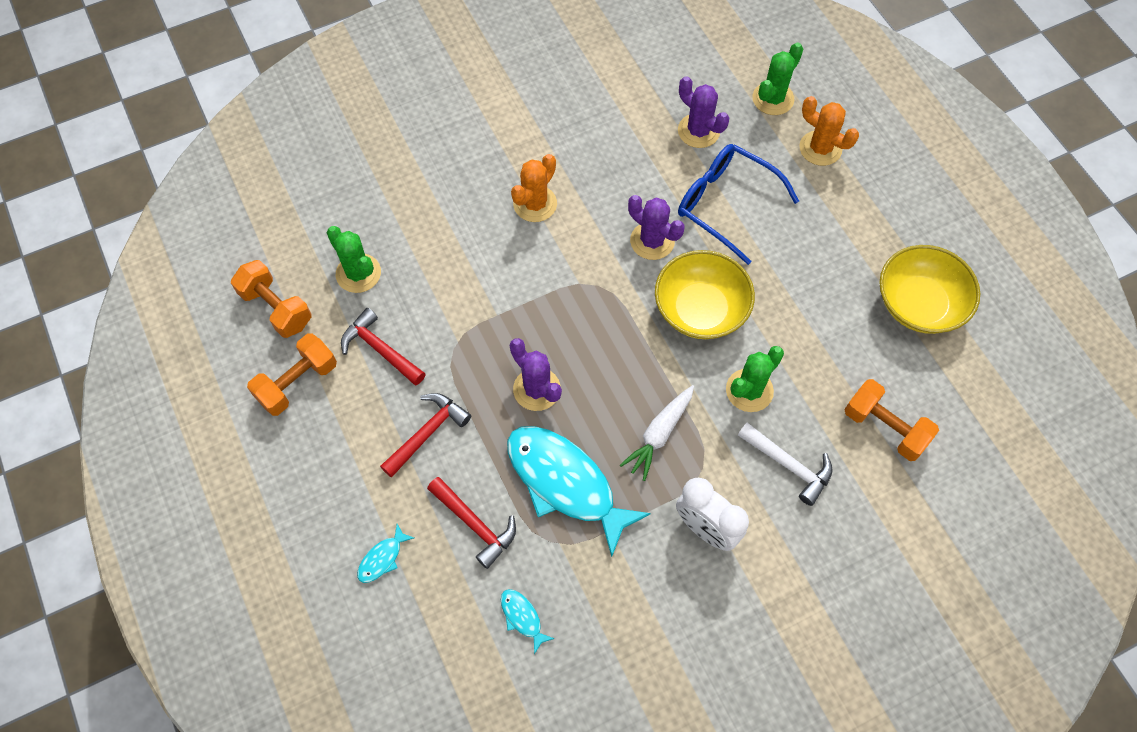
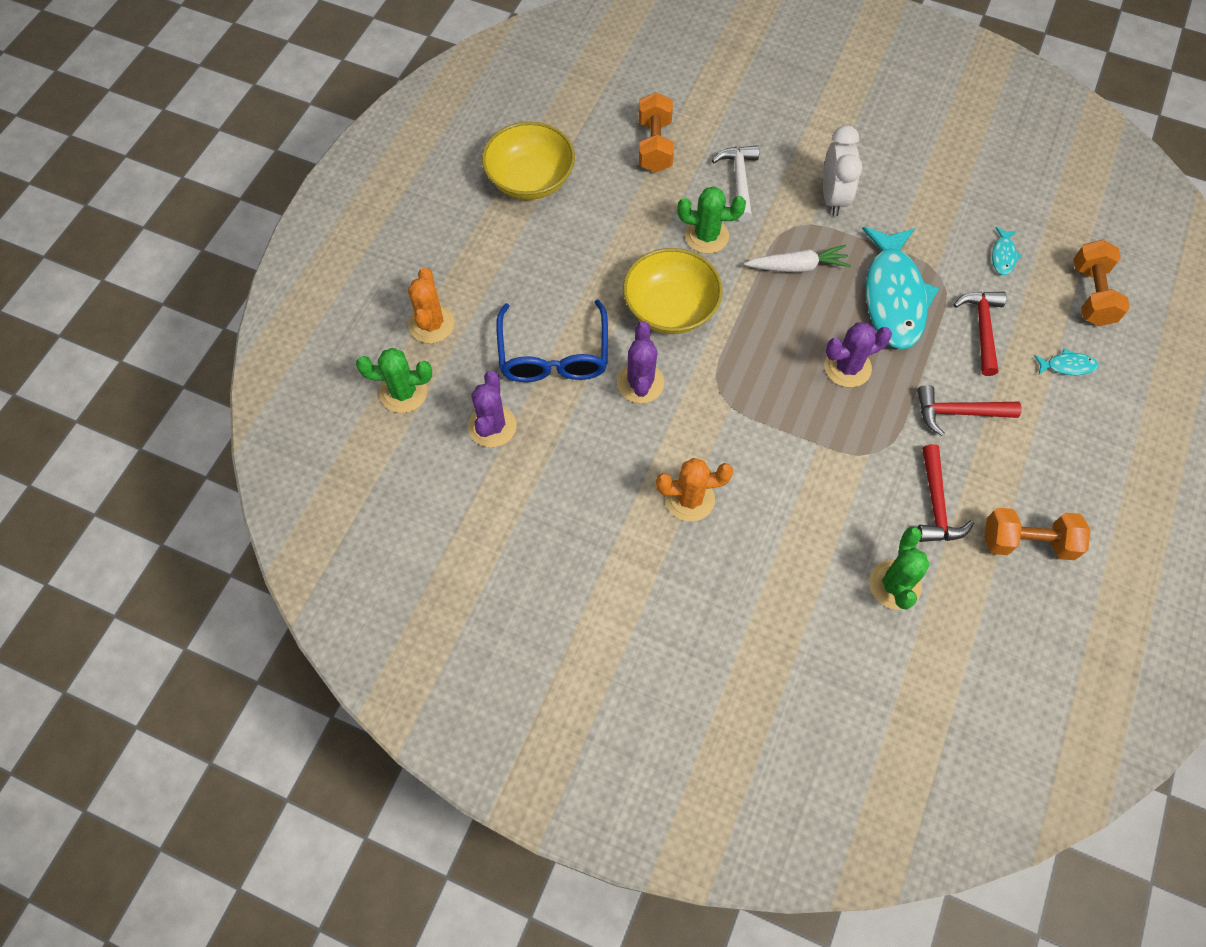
camera: 130 degrees left, 0 degrees up
(276, 308) = (993, 623): orange dumbbell -> orange dumbbell (1091, 295)
(537, 389) = (847, 367): purple cactus -> purple cactus turned 60 degrees clockwise

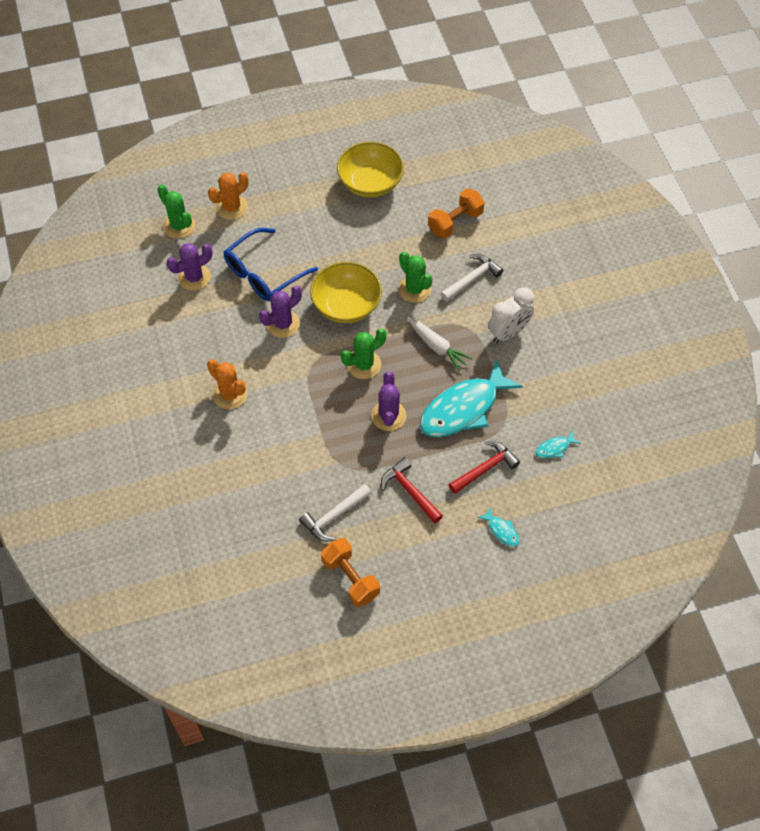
camera: 50 degrees right, 5 degrees down
(847, 367) = (388, 416): purple cactus -> purple cactus turned 60 degrees clockwise
(894, 585) = (262, 526): green cactus -> green cactus (364, 365)
(936, 504) = (334, 516): red hammer -> white hammer
(1091, 295) = (572, 514): orange dumbbell -> none

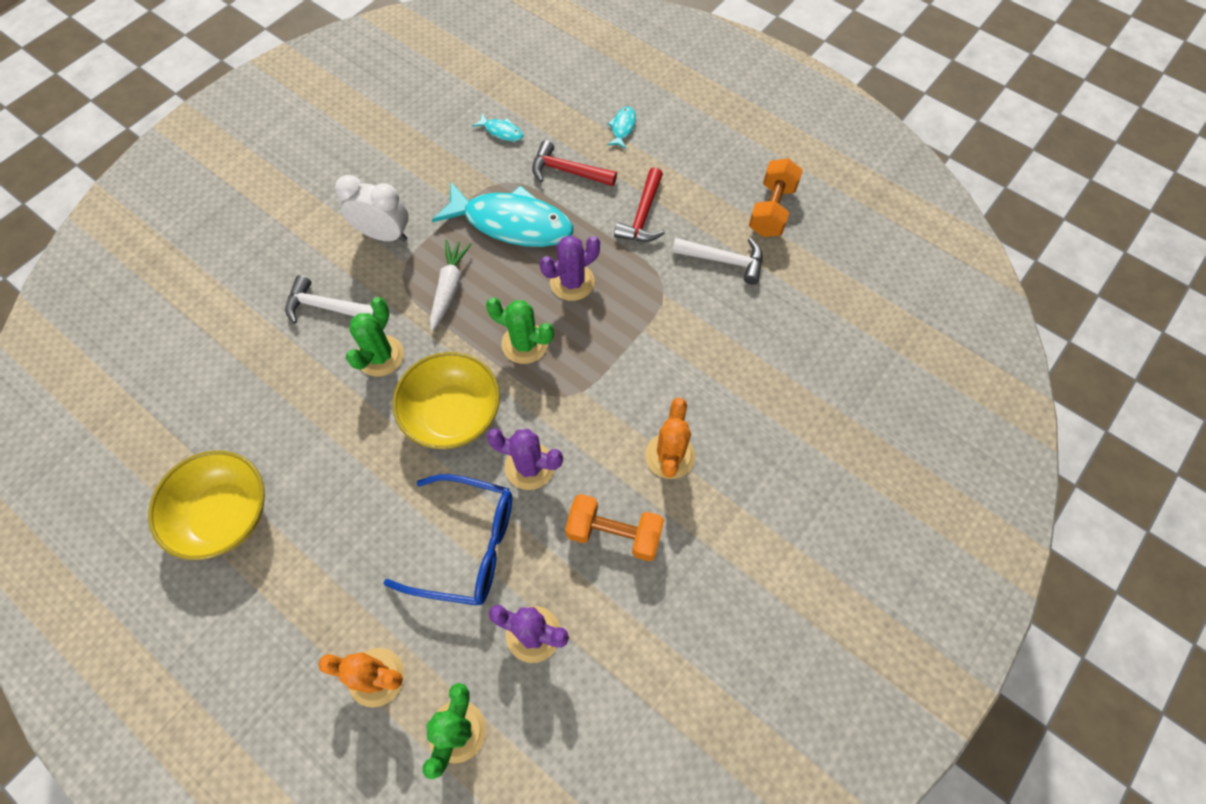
camera: 125 degrees left, 5 degrees up
(455, 222) = (243, 373): orange dumbbell -> orange dumbbell (614, 534)

